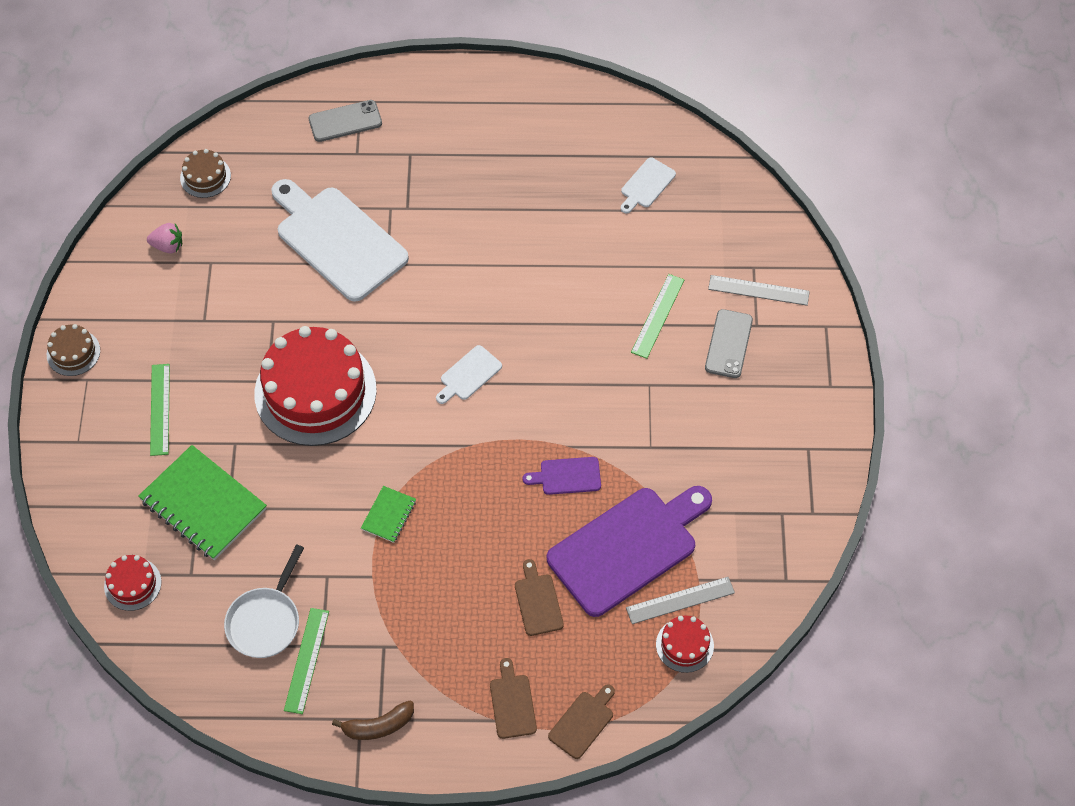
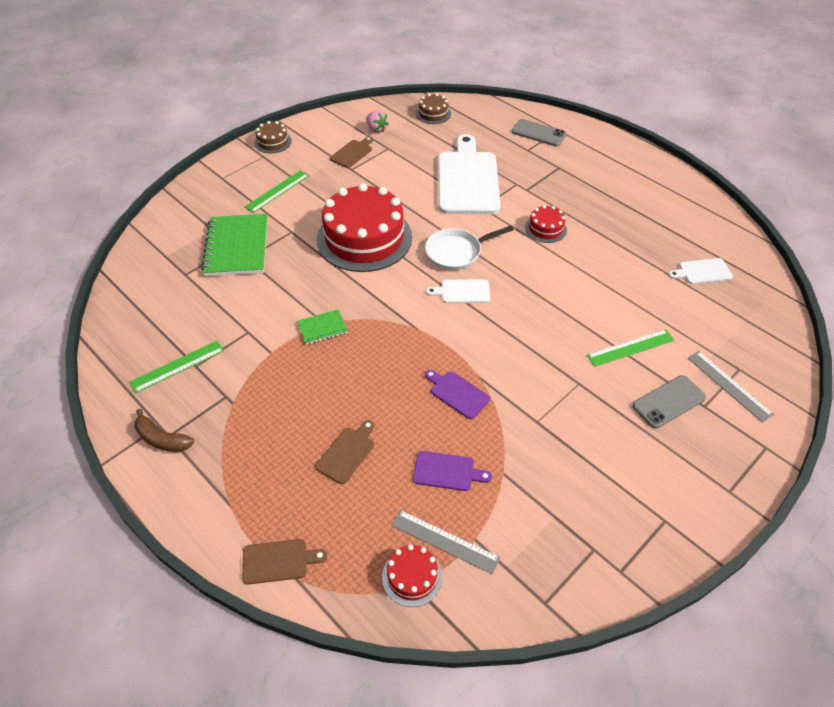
camera: 45 degrees right, 10 degrees down
(132, 584) = (154, 256): red cake -> red cake (545, 228)
(265, 621) = (186, 327): white pan -> white pan (456, 252)
(512, 703) = (252, 502): brown cutting board -> brown cutting board (352, 153)
(627, 547) = (447, 471): purple cutting board -> purple cutting board, size x0.44

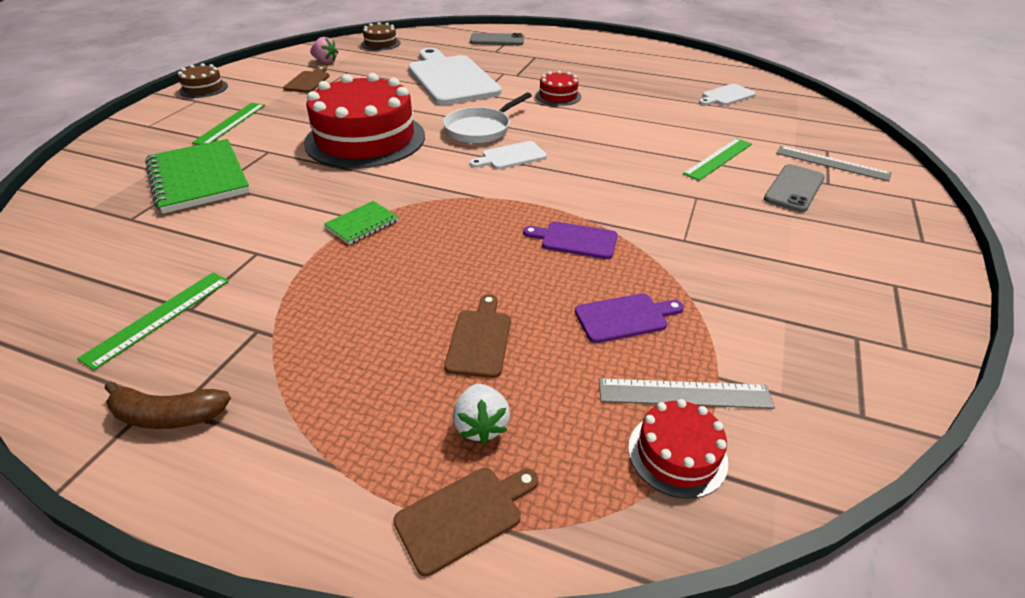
camera: 25 degrees left, 10 degrees down
(315, 512) = (481, 425): none -> white strawberry

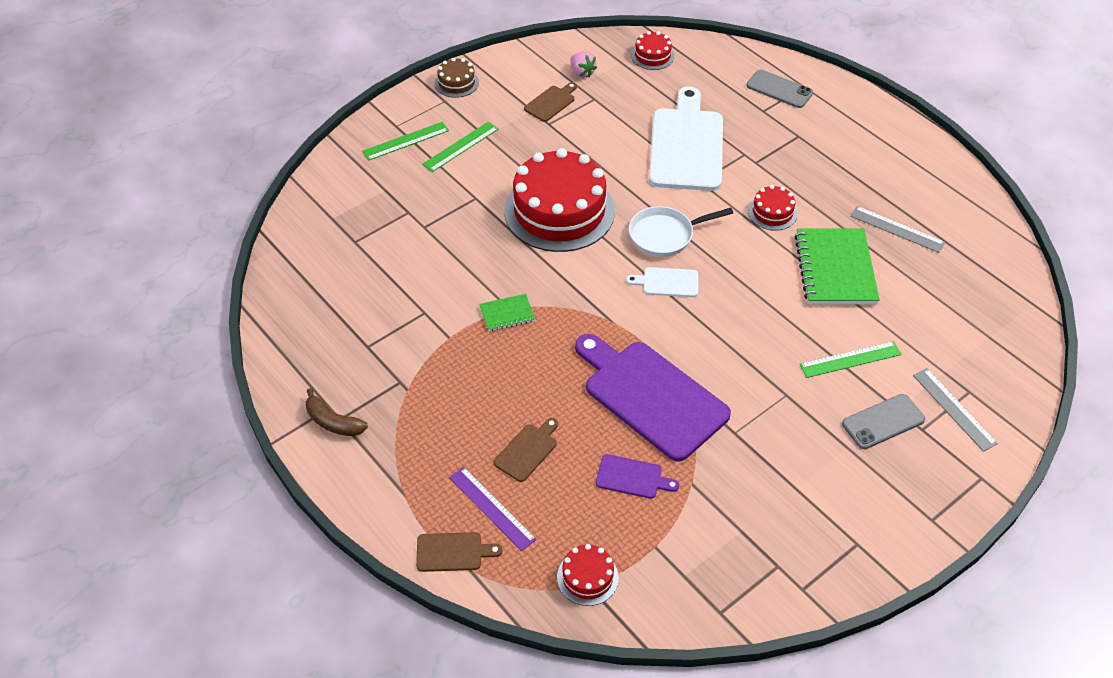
camera: 30 degrees right, 10 degrees up
(159, 317) = (348, 346): green ruler -> green ruler (406, 141)
(199, 178) = (413, 213): green notebook -> green notebook (835, 269)
(381, 43) = (652, 56): brown cake -> red cake
(481, 425) = (492, 508): white strawberry -> purple ruler
(575, 240) = (651, 396): purple cutting board -> purple cutting board, size x2.25
(684, 393) = (624, 546): grey ruler -> grey ruler (897, 229)
(726, 96) = (949, 277): white cutting board -> none

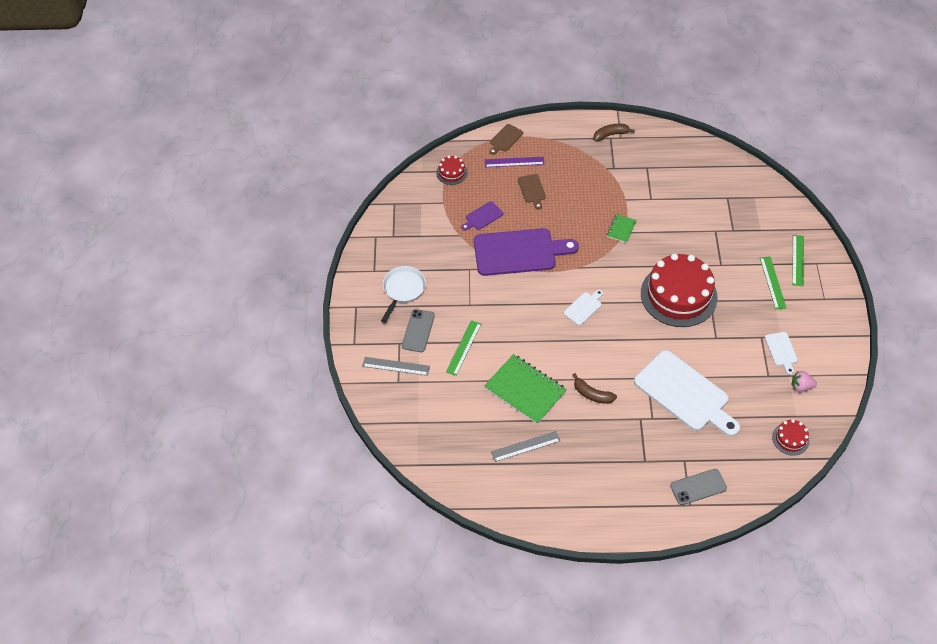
camera: 130 degrees right, 5 degrees up
(456, 83) = (839, 314): brown cake -> none
(551, 102) = (781, 351): brown cutting board -> white cutting board
(665, 235) = (619, 330): white pan -> white pan (403, 290)
(772, 212) = (592, 394): red cake -> brown banana

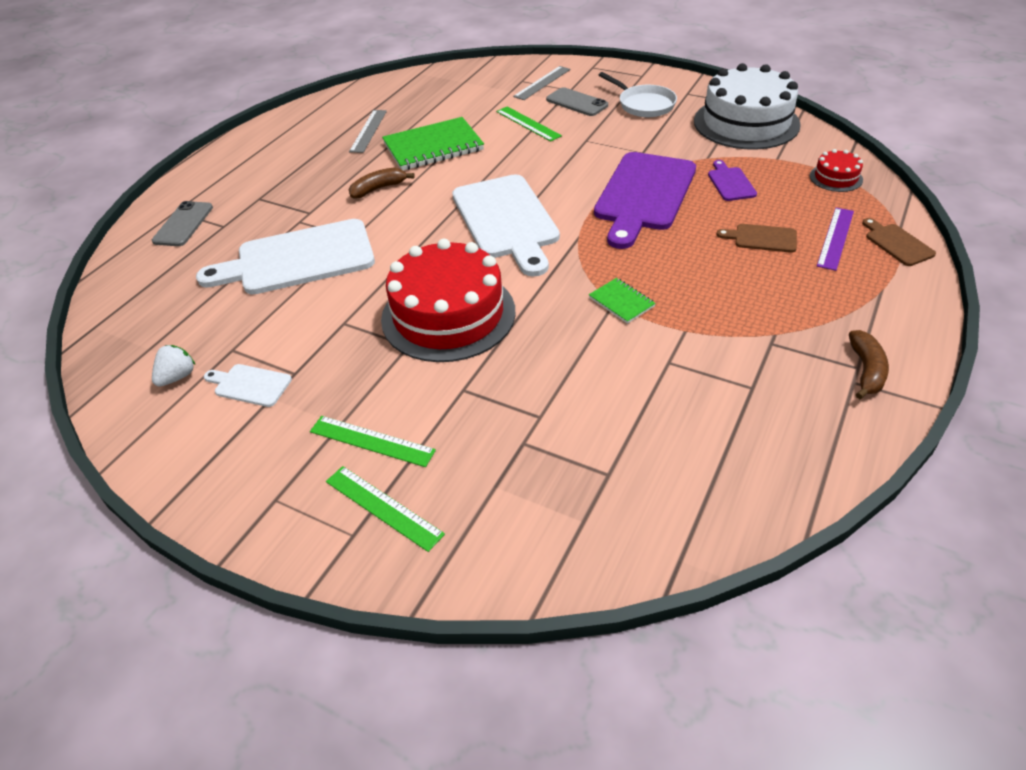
camera: 120 degrees right, 10 degrees down
(403, 228) = (746, 123): none -> white cake
(583, 307) = (506, 220): white cutting board -> white cutting board, size x2.25
(790, 439) = (131, 326): red cake -> none
(801, 386) = (177, 377): pink strawberry -> white strawberry

